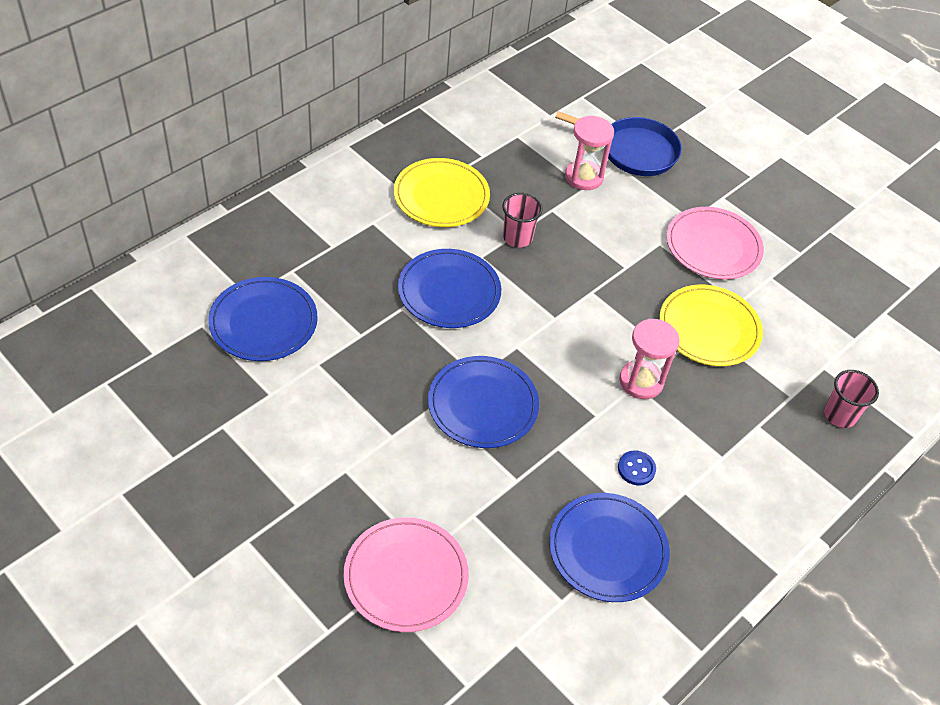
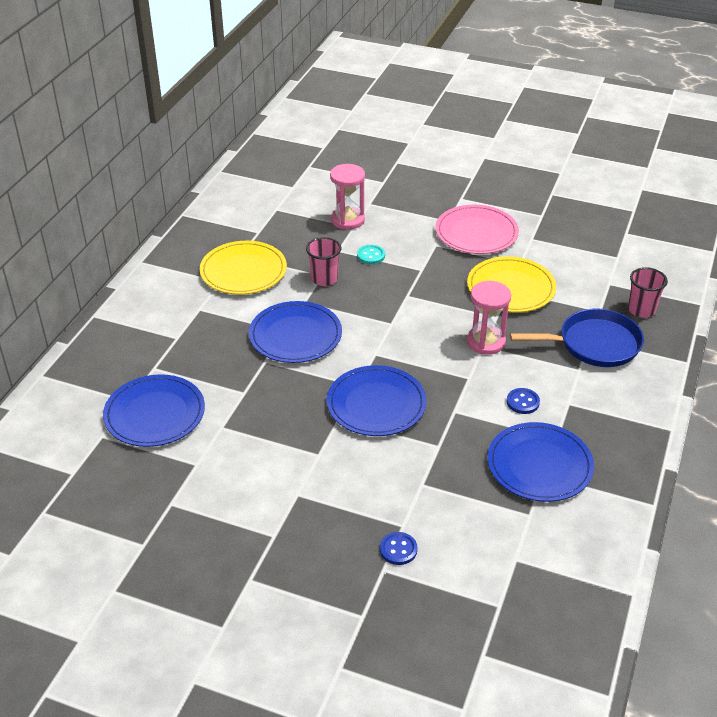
camera: 20 degrees left, 10 degrees down
(406, 576) = (398, 549): pink plate -> blue button
(582, 229) = (371, 255): none -> turquoise button
(634, 151) = (374, 189): blue pan -> blue pan (594, 344)

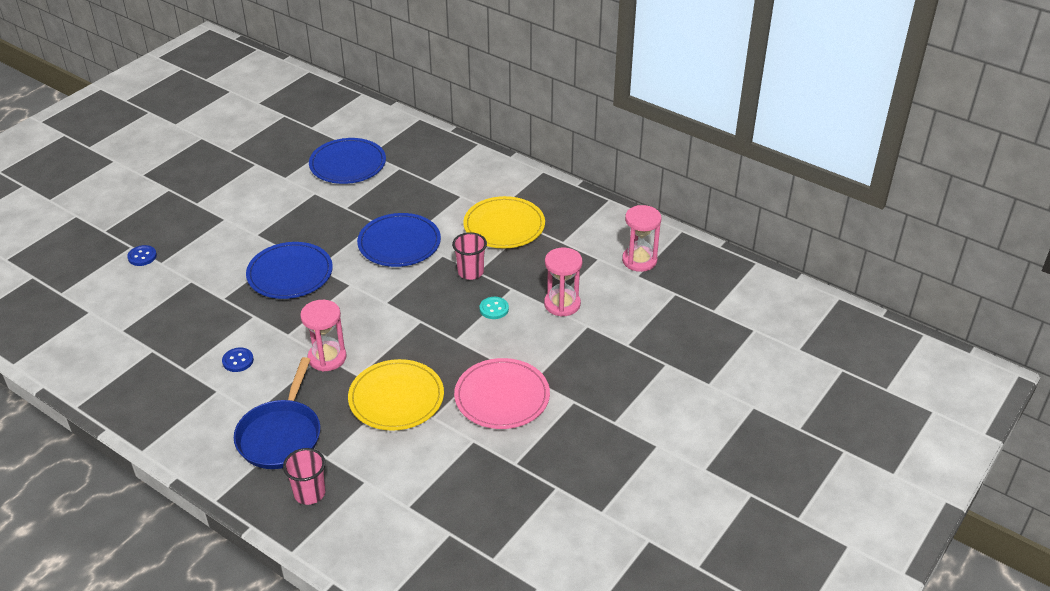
camera: 105 degrees right, 0 degrees up
(271, 188) = (639, 260): none -> pink hourglass
(539, 465) = (163, 350): blue plate -> none

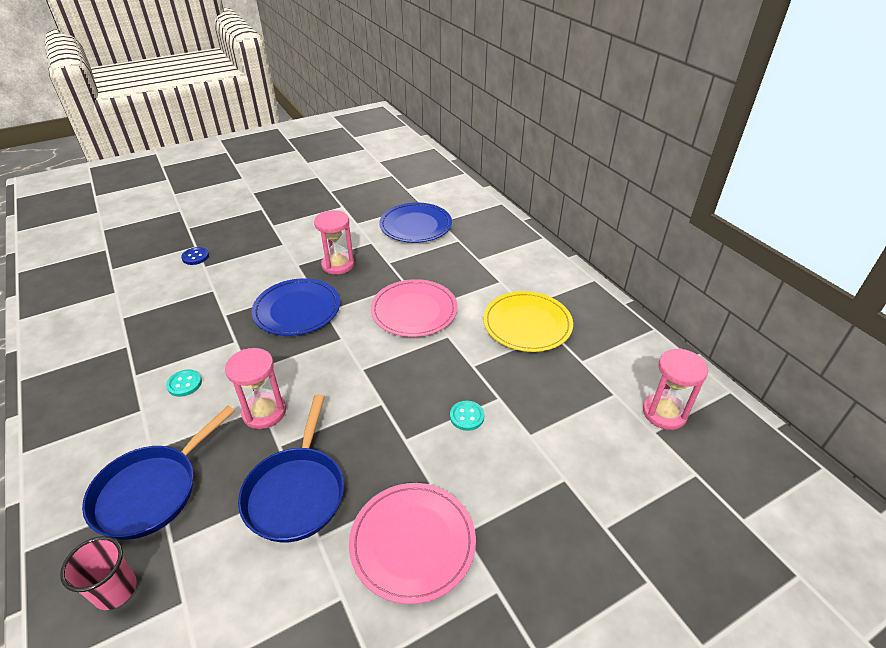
camera: 25 degrees right, 0 degrees up
(238, 361) = (184, 384): blue button -> turquoise button
(396, 398) = (296, 492): yellow plate -> blue pan
(399, 243) = (414, 311): blue plate -> pink plate
(470, 272) = (465, 364): pink cup -> none
(562, 304) = (547, 438): pink hourglass -> pink hourglass (338, 265)

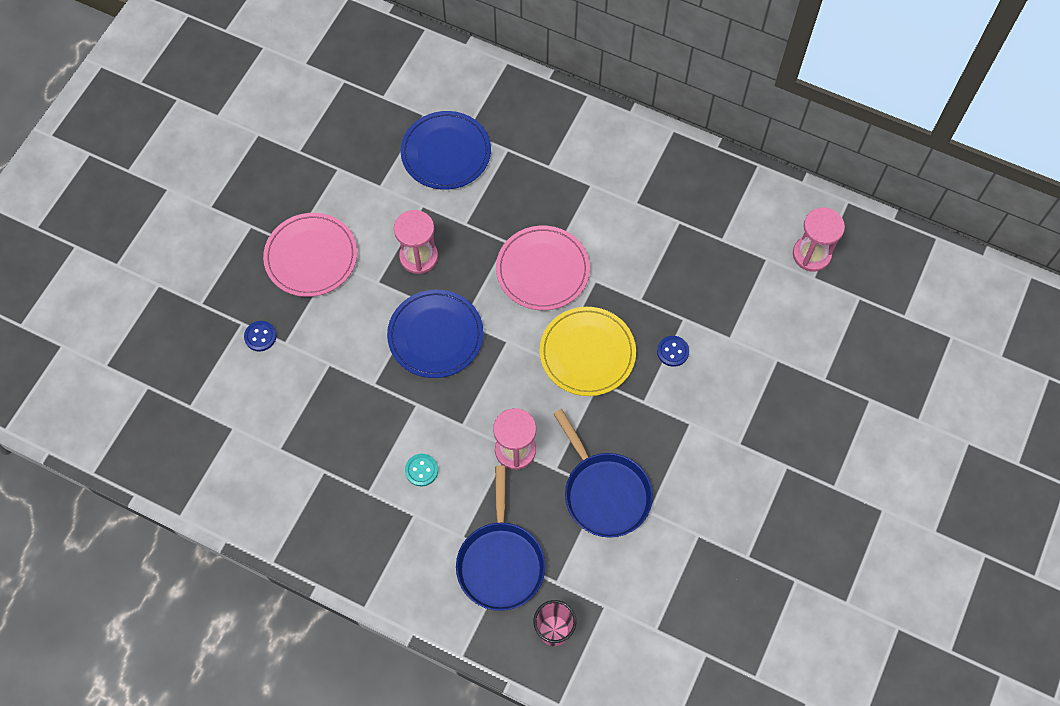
camera: 35 degrees left, 25 degrees up
(412, 542) = (712, 472): pink plate -> pink plate (311, 257)
(467, 416) = (672, 351): turquoise button -> blue button
(527, 324) = (651, 224): yellow plate -> yellow plate (587, 353)

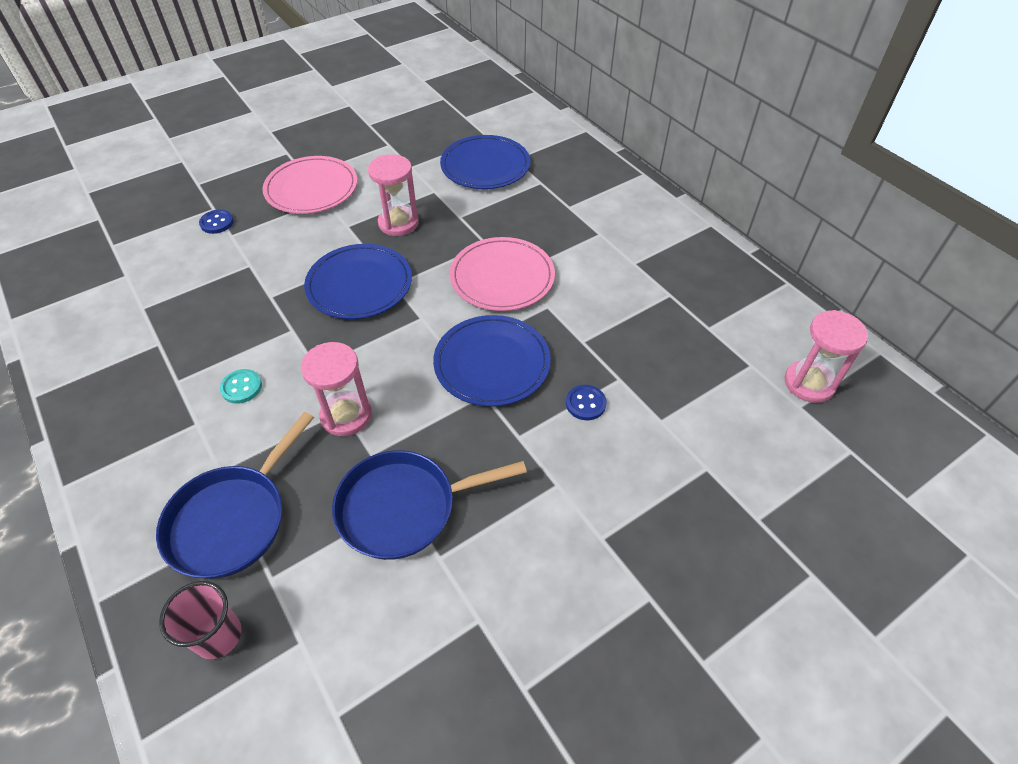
camera: 30 degrees right, 15 degrees down
(587, 353) = (492, 363): yellow plate -> blue plate
(604, 492) = (404, 507): blue pan -> blue pan turned 75 degrees clockwise

